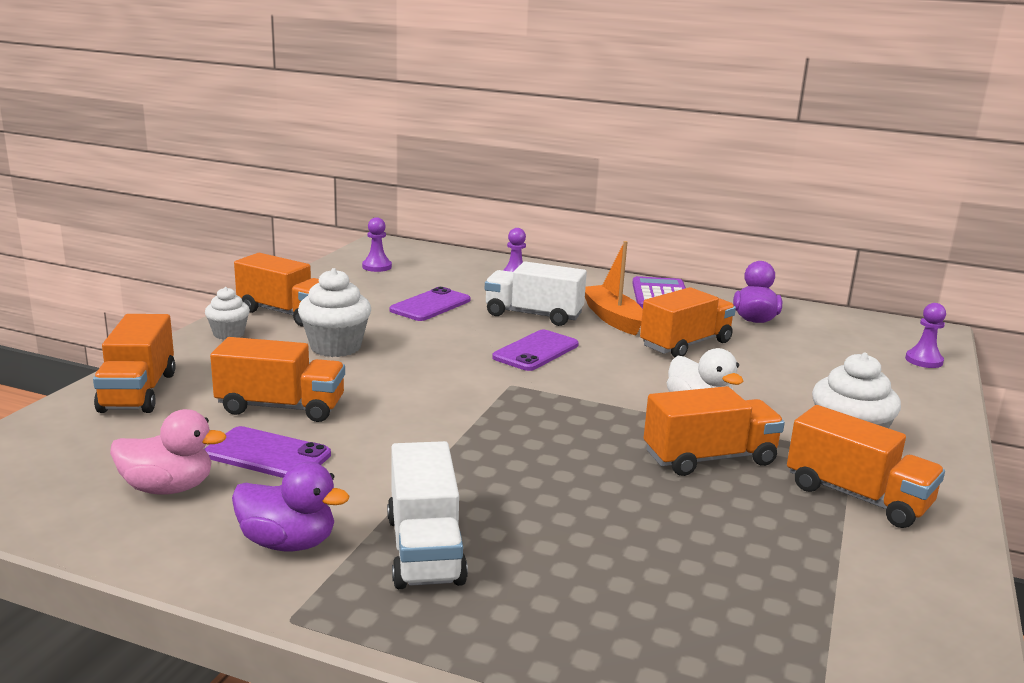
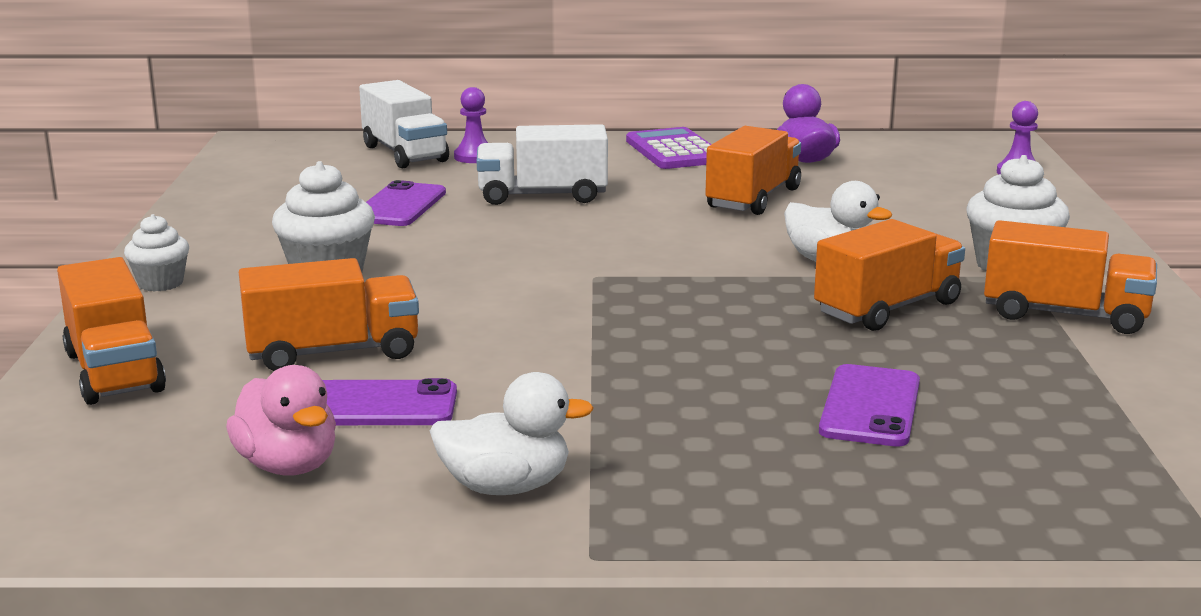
camera: 20 degrees left, 0 degrees up
(168, 488) = (288, 466): pink duck -> pink duck turned 75 degrees clockwise
(286, 313) = (212, 246): orange truck -> none
(288, 543) = (506, 487): purple duck -> white duck
(377, 267) = (276, 171): purple pawn -> none
(425, 549) = (671, 458): white truck -> white truck (405, 154)
(536, 351) = (587, 235): purple phone -> purple phone (870, 407)
(612, 318) = (642, 184): orange boat -> none

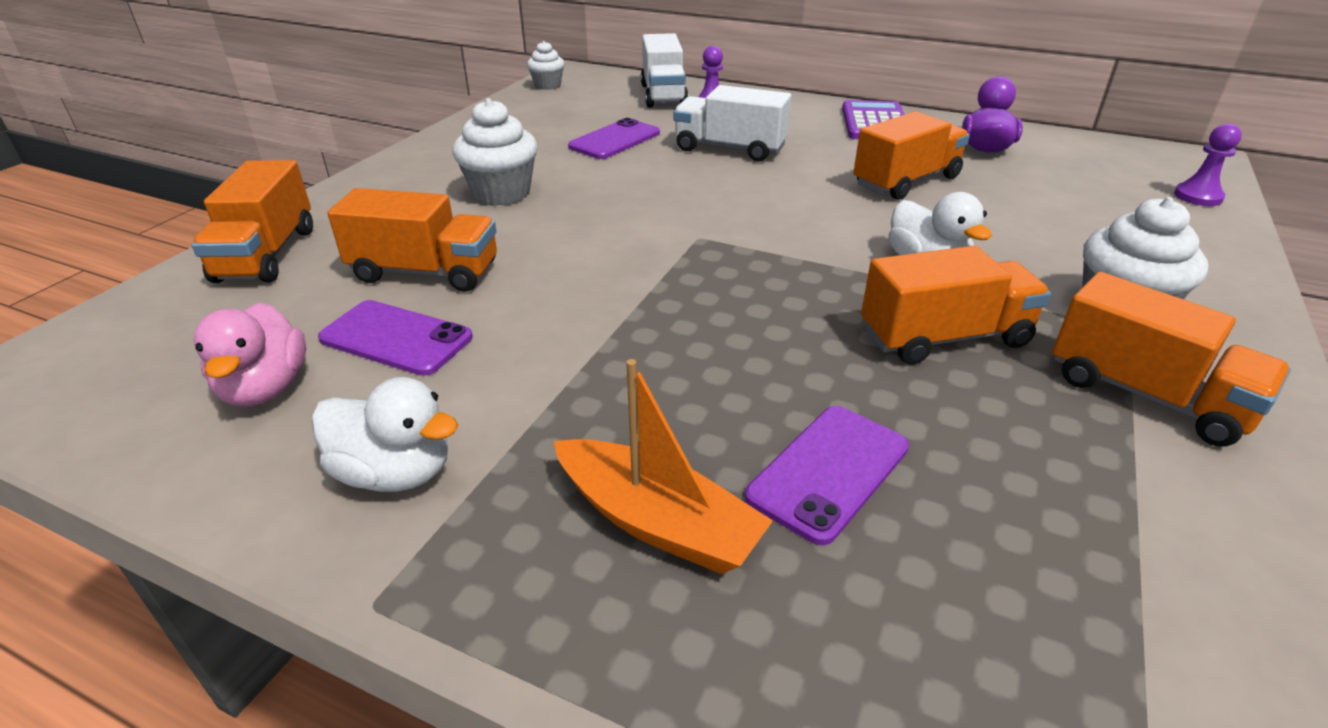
camera: 25 degrees right, 15 degrees up
(160, 283) = (386, 179): white cupcake -> white cupcake (547, 85)
(767, 462) = (657, 522): none -> orange boat

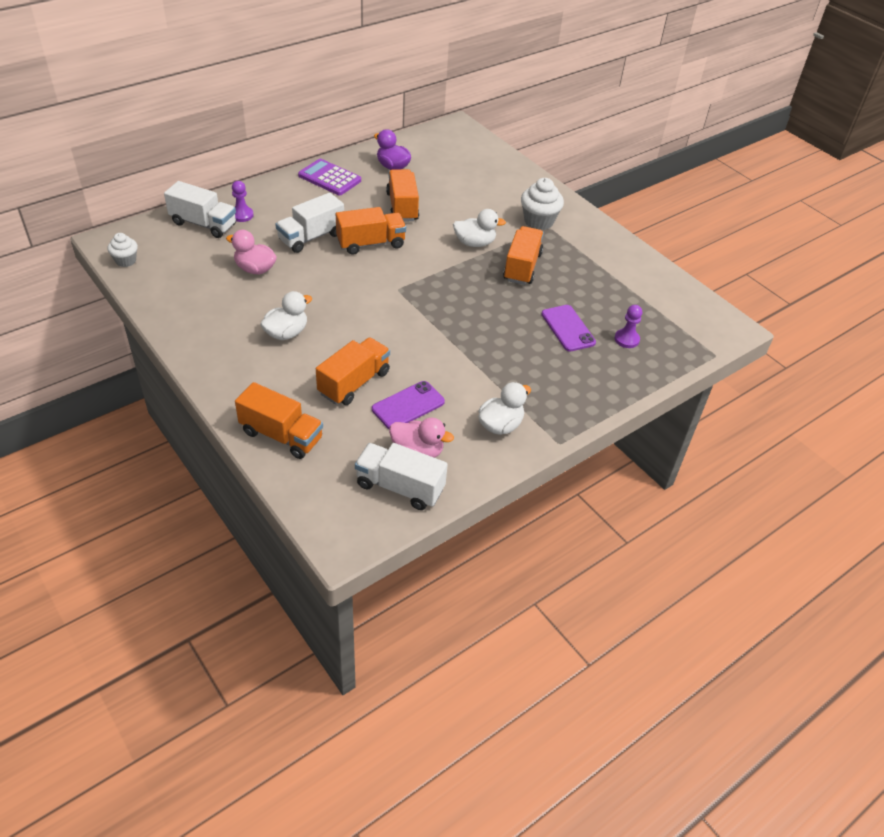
camera: 65 degrees left, 10 degrees up
(155, 399) = (400, 487): none -> white truck
(501, 193) = (286, 333): white cupcake -> white duck
(615, 140) = (255, 269): purple phone -> pink duck
(657, 522) = (565, 373): orange boat -> none
(1146, 395) = (580, 247): orange truck -> orange truck (371, 243)
(1198, 196) = (485, 149): purple pawn -> purple pawn (626, 339)

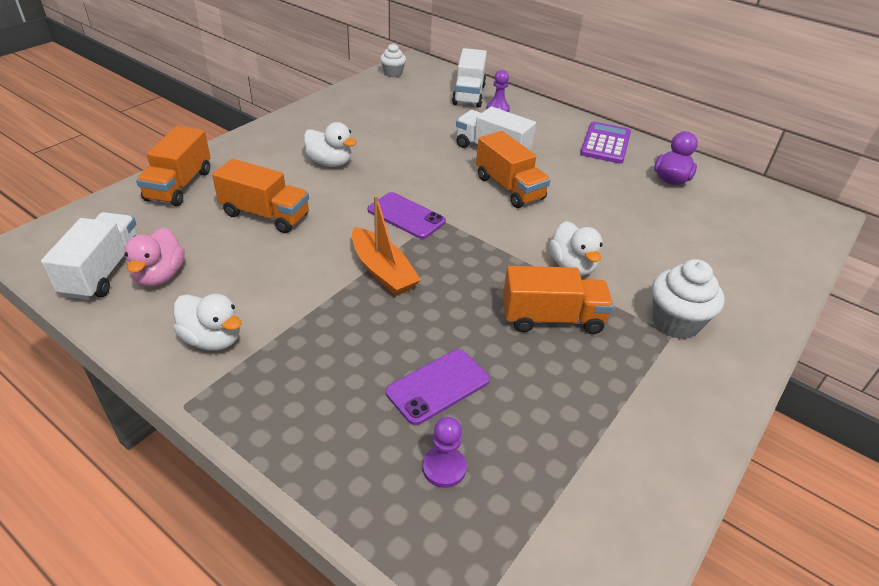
camera: 75 degrees right, 5 degrees down
(255, 269) = (419, 130): pink duck -> none
(402, 207) = (598, 198): orange truck -> none
(408, 405) = (236, 257): purple phone -> purple phone (406, 216)
(451, 330) = (383, 271): none -> orange boat

